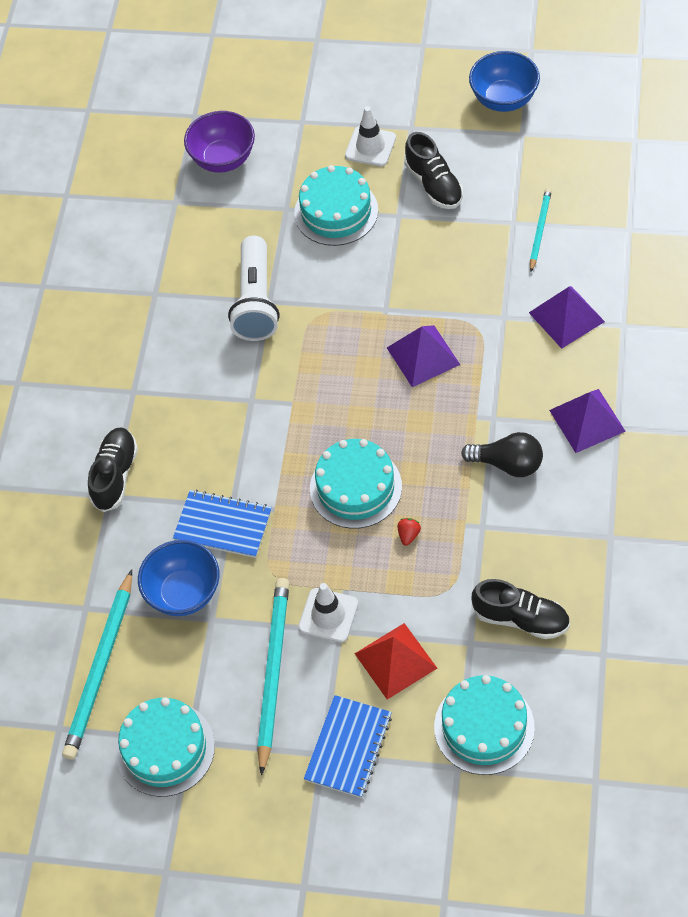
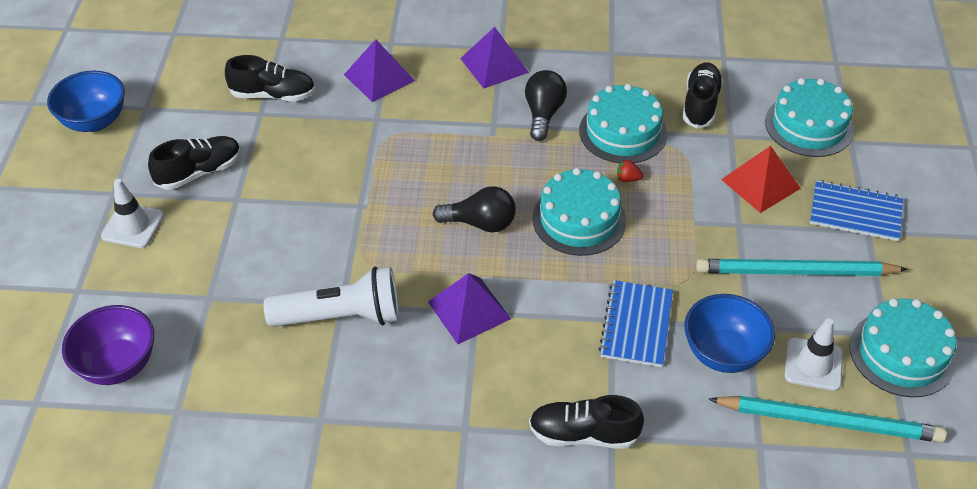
camera: 100 degrees left, 10 degrees down
(328, 615) = (724, 233): white traffic cone -> white traffic cone (813, 364)
(336, 211) = (221, 251): turquoise cake -> turquoise cake (622, 132)
(356, 404) = (480, 223): none -> black light bulb
(423, 356) = (420, 174): purple pyramid -> purple pyramid (469, 310)
(539, 230) = (273, 95): turquoise pencil -> black shoe

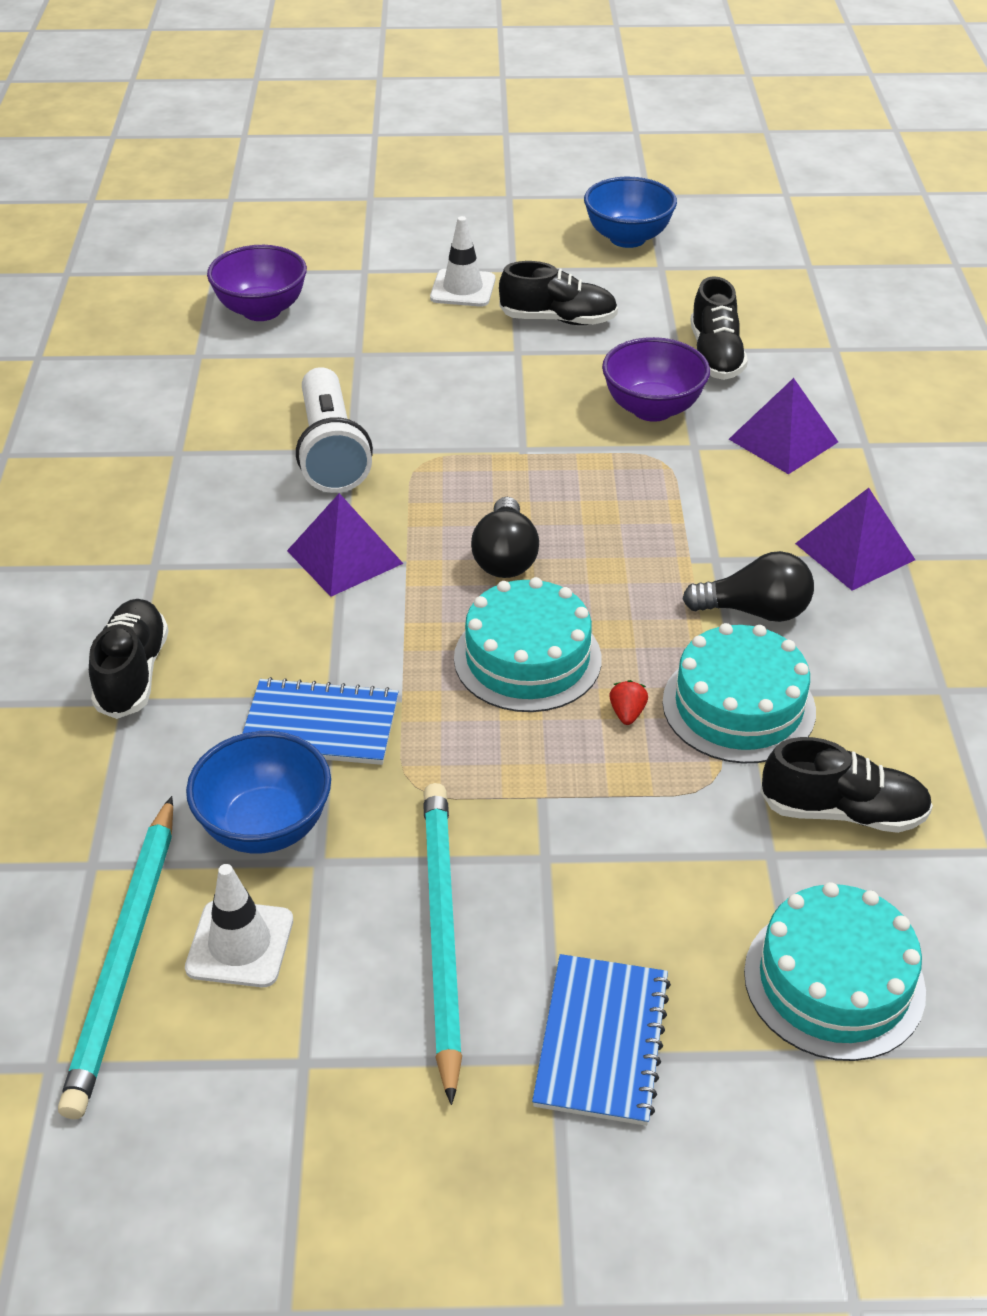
camera: 85 degrees right, 5 degrees down
(199, 172) = (558, 320): black shoe -> black shoe turned 45 degrees counterclockwise
(329, 134) = (652, 409): none -> purple bowl
(760, 184) = (652, 893): red pyramid -> none
(901, 353) = (259, 1080): turquoise cake -> none

